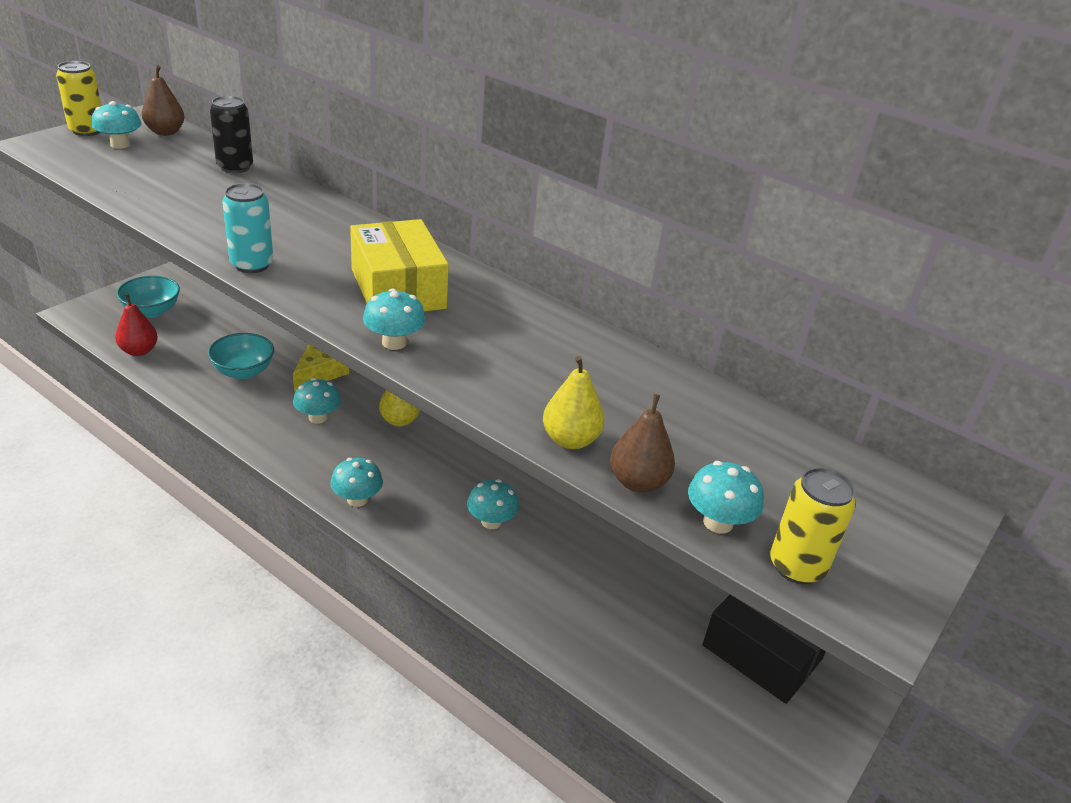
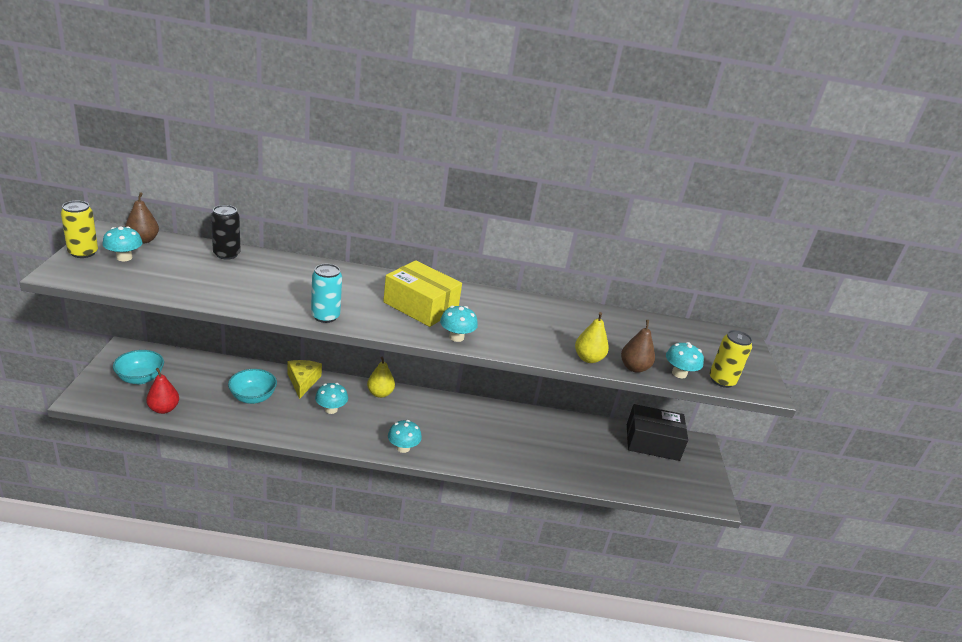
camera: 35 degrees left, 5 degrees down
(491, 521) = (483, 431): turquoise mushroom -> none

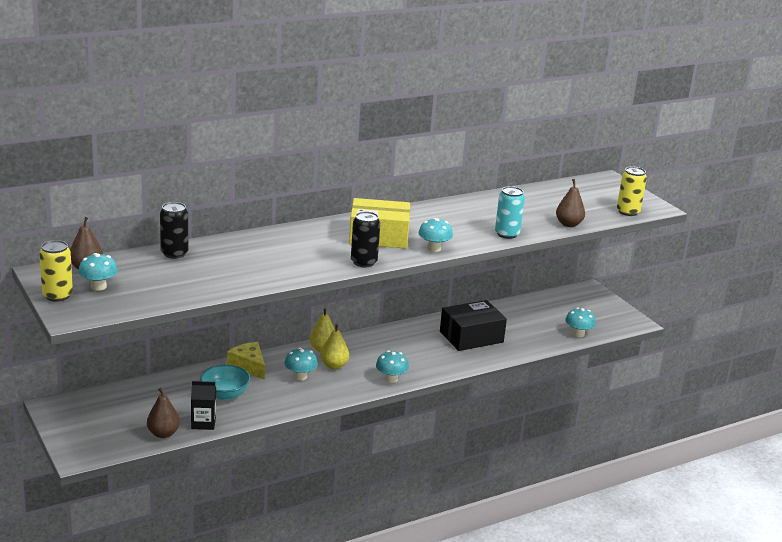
camera: 30 degrees left, 5 degrees down
(140, 378) = (105, 421): turquoise bowl -> none
(164, 409) = (163, 433): red pear -> brown pear
(204, 414) = (203, 423): none -> black carton
(325, 316) = (325, 269): turquoise can -> turquoise can (507, 234)
(369, 324) = (363, 262): none -> black can
(588, 358) = (534, 229): yellow pear -> yellow pear (334, 365)
(652, 442) = (558, 301): black box -> black box (471, 337)
(679, 373) = (599, 217): turquoise mushroom -> turquoise mushroom (578, 334)

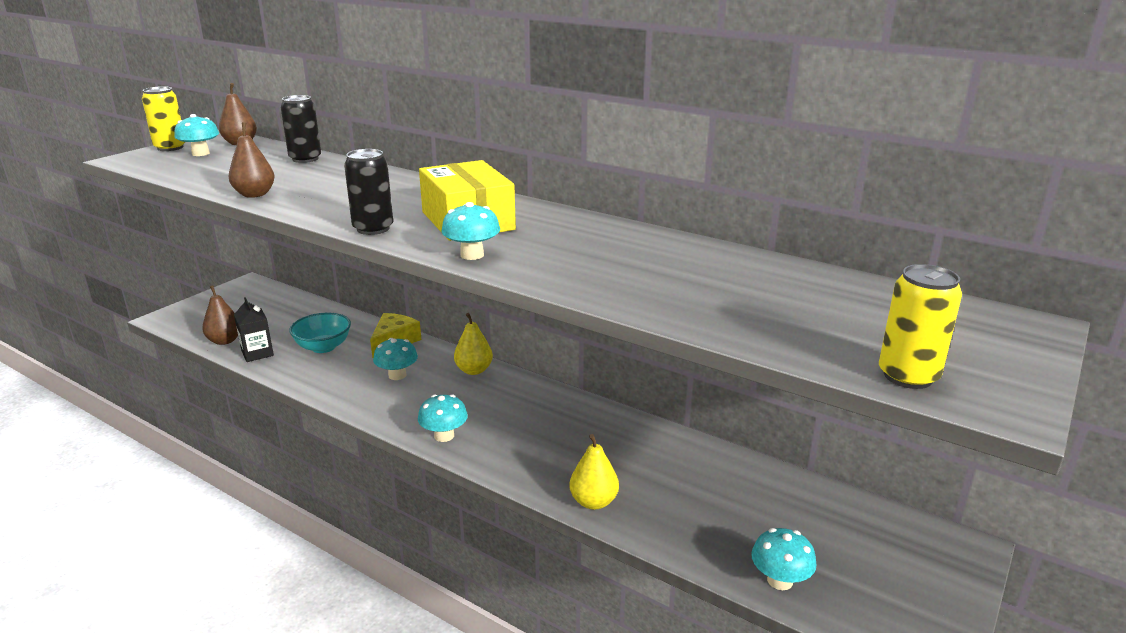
camera: 65 degrees right, 0 degrees up
(334, 365) = (441, 388): yellow pear -> yellow pear (593, 502)
(471, 337) = (629, 467): black box -> none
(507, 234) = (600, 290): turquoise can -> none
(568, 224) = (730, 329): brown pear -> brown pear (255, 194)

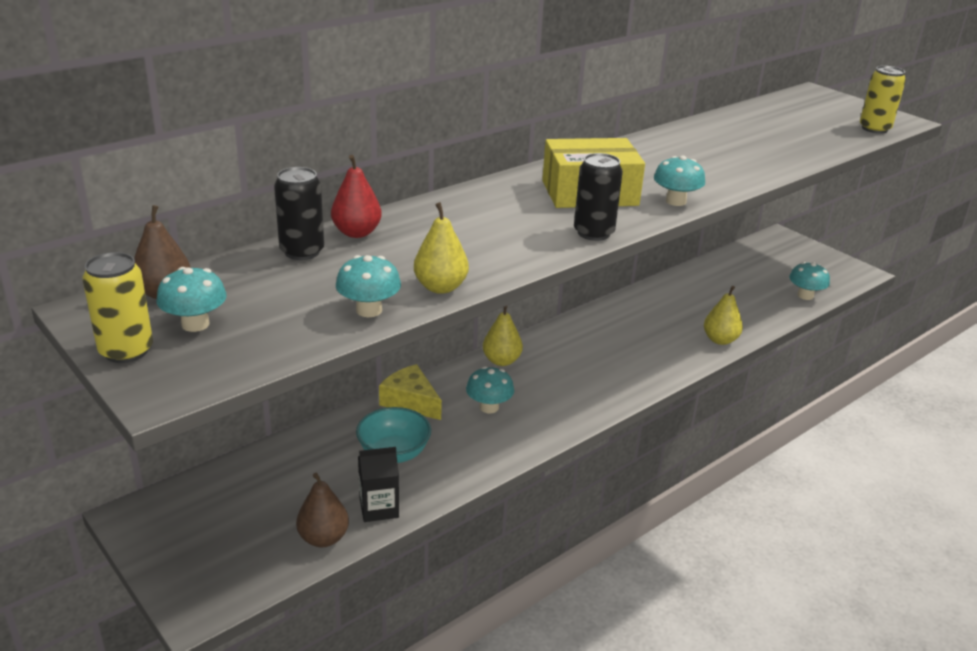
camera: 75 degrees left, 5 degrees up
(255, 194) = (440, 287): brown pear -> yellow pear
(341, 166) = (356, 233): none -> red pear
(444, 436) = (612, 393): turquoise mushroom -> turquoise mushroom (369, 310)

